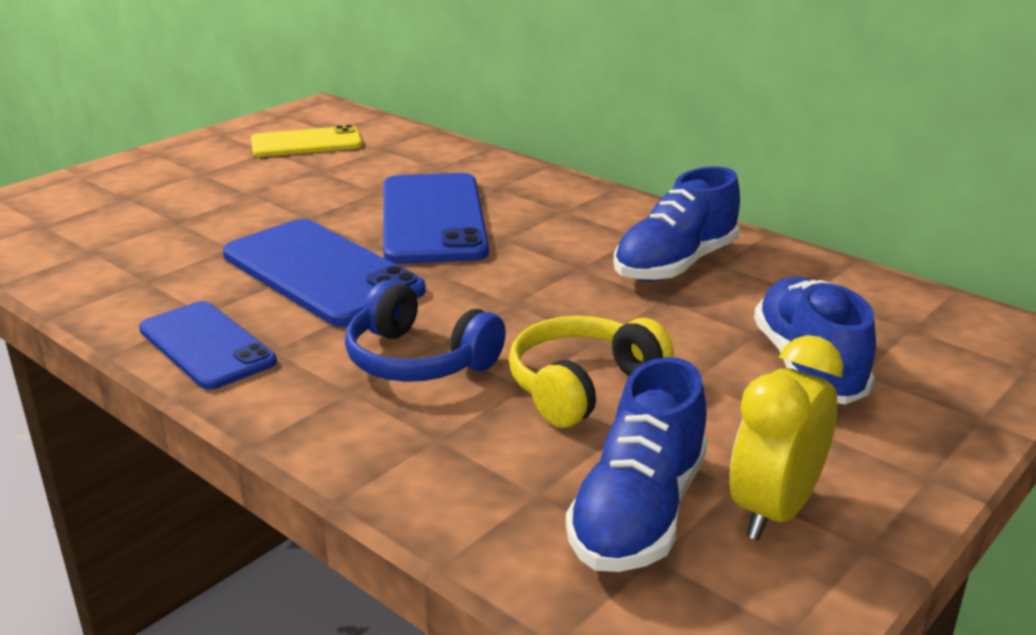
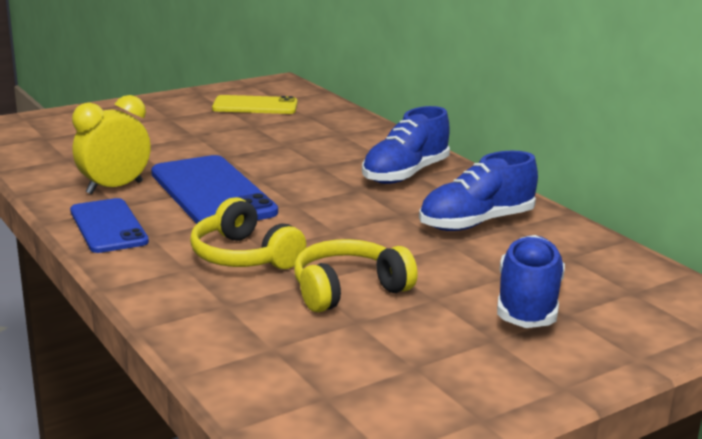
camera: 15 degrees right, 5 degrees down
(418, 360) = (244, 256): blue headphones -> yellow headphones
(432, 219) = (314, 168): blue phone -> none
(638, 513) = (333, 370): blue shoe -> blue shoe (405, 174)
(774, 510) = (430, 386): yellow clock -> yellow clock (114, 188)

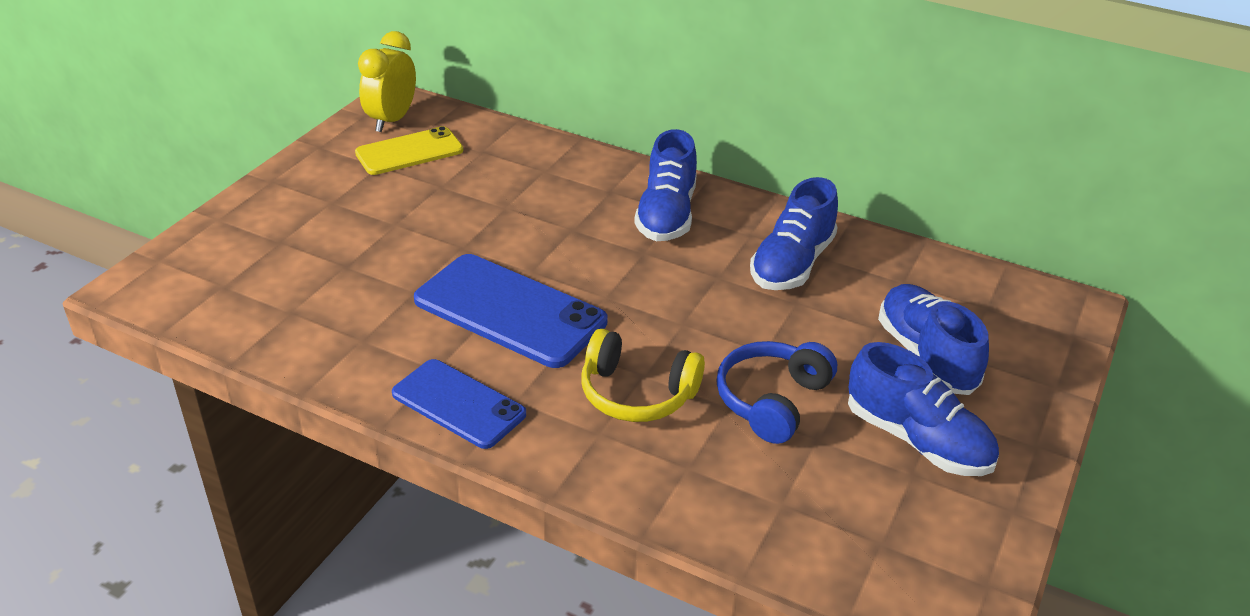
camera: 30 degrees left, 15 degrees up
(114, 188) = (399, 341): yellow clock -> yellow clock (392, 120)
(348, 290) = (772, 400): yellow headphones -> blue headphones
(447, 348) = (917, 440): none -> blue shoe

